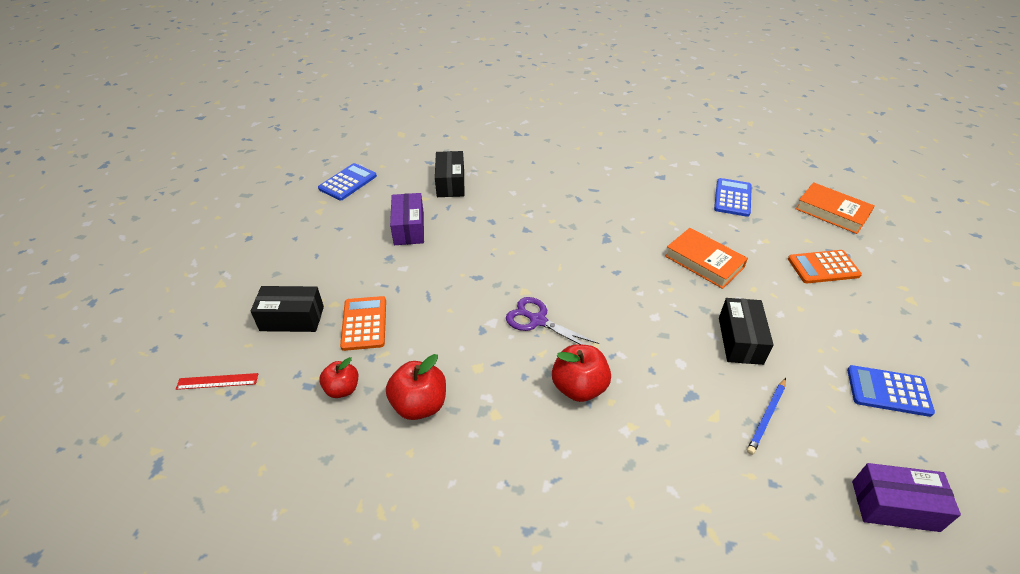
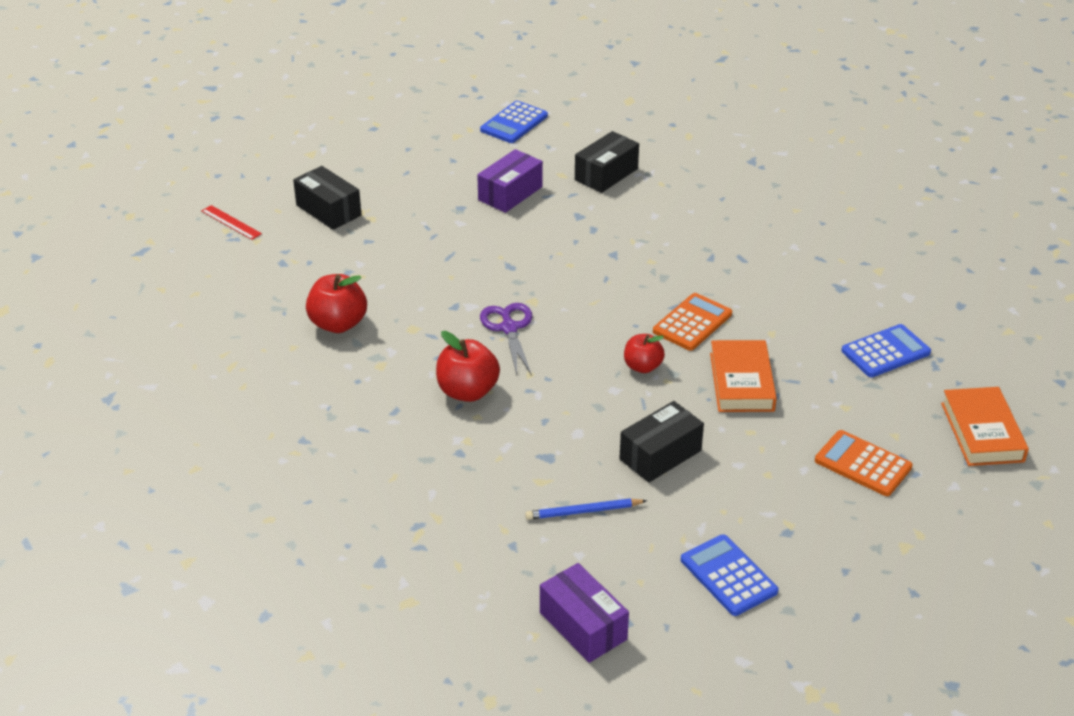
camera: 45 degrees right, 5 degrees down
(342, 389) = (301, 280): red apple -> red apple (642, 366)
(348, 182) = (514, 123): blue calculator -> blue calculator turned 135 degrees clockwise
(364, 323) = (374, 246): orange calculator -> orange calculator (692, 323)

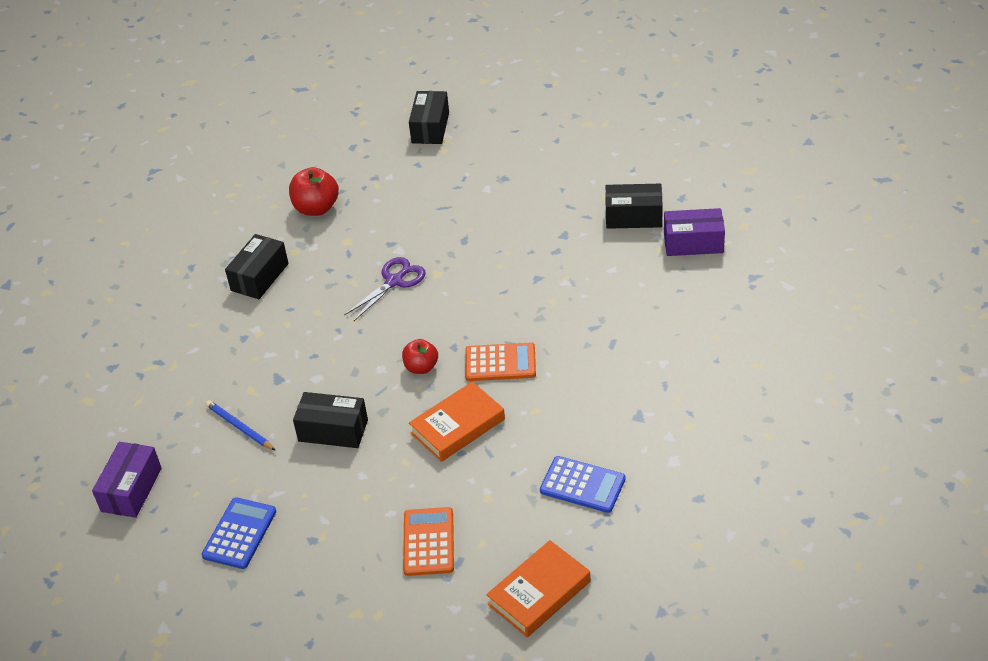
camera: 55 degrees right, 5 degrees up
(231, 222) = (369, 100): red ruler -> none
(386, 403) = (260, 277): none -> black box
(467, 391) = (307, 304): red apple -> none
(510, 193) = (550, 188): purple box -> purple box (693, 243)
(514, 123) = (640, 137): blue calculator -> none

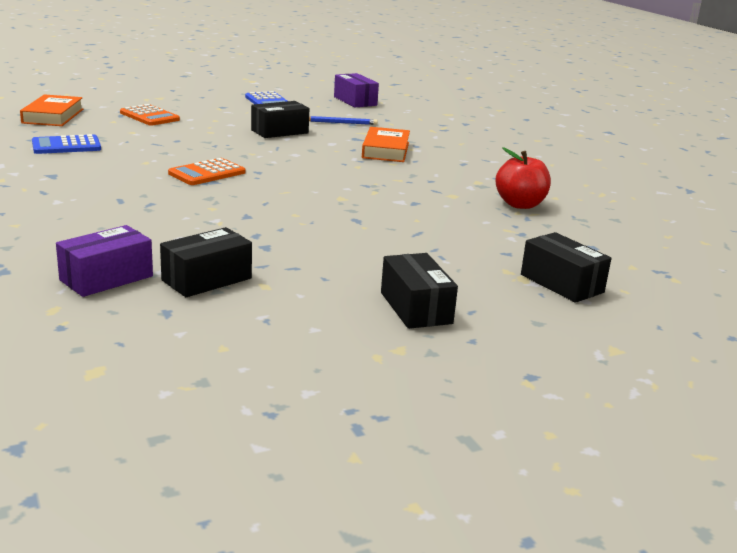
camera: 130 degrees right, 20 degrees down
(260, 277) = (470, 167): black box -> black box (415, 308)
(394, 281) = (367, 187): purple scissors -> none
(421, 367) = (266, 160): red apple -> none
(457, 426) = (196, 147): orange book -> orange book (386, 150)

